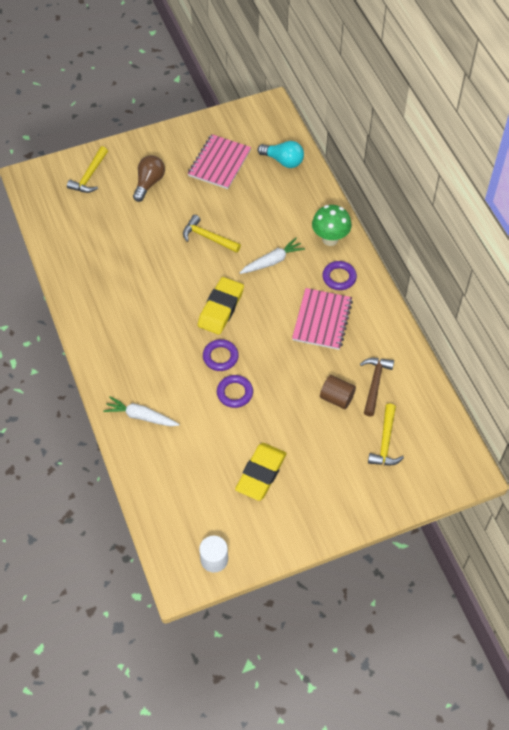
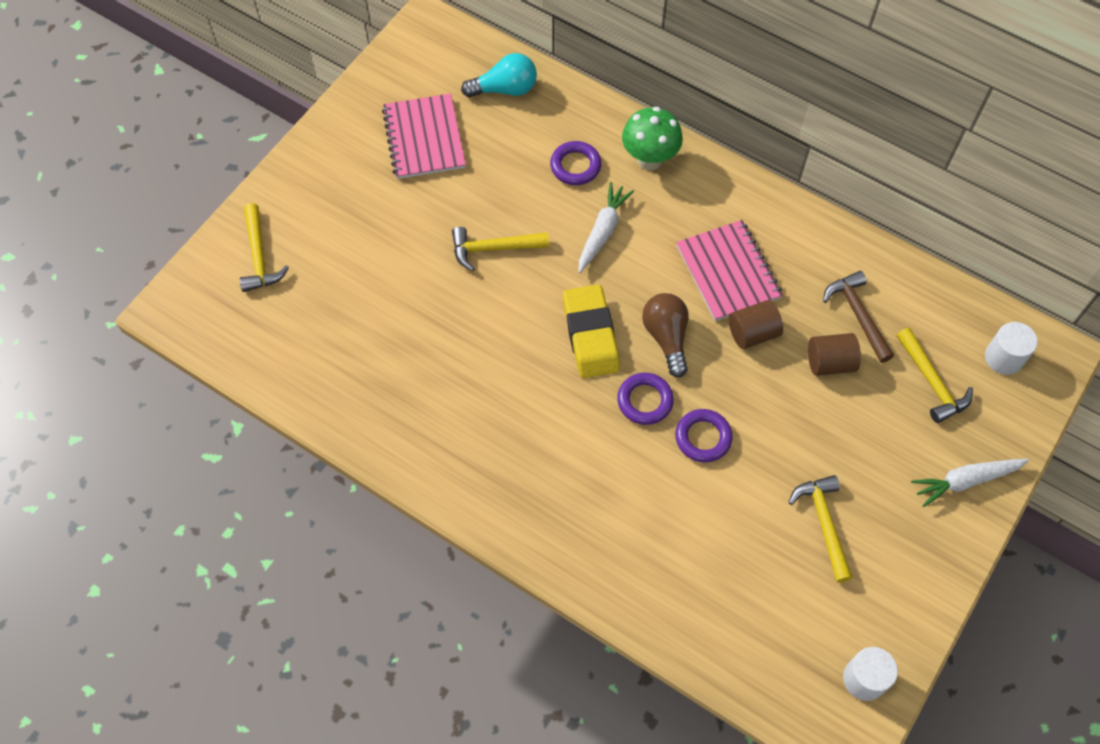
camera: 35 degrees left, 5 degrees up
(141, 416) = (611, 549): white carrot -> white carrot (965, 481)
(149, 183) = (352, 219): brown light bulb -> brown light bulb (666, 337)
(261, 473) = (824, 523): yellow eraser -> yellow hammer
(307, 358) = (752, 333): none -> brown cylinder
(339, 277) = (702, 203): purple ring -> purple ring (575, 166)
(439, 455) = (1003, 358): none -> white cylinder

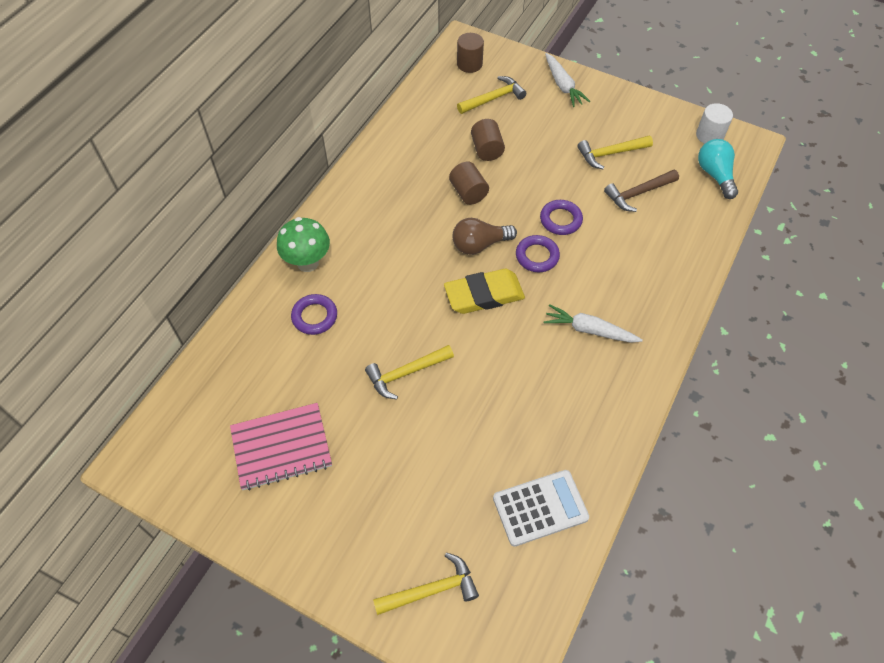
camera: 95 degrees left, 5 degrees down
(320, 359) = (540, 508): none -> white calculator
(494, 248) = (406, 373): yellow hammer -> yellow hammer turned 75 degrees clockwise
(505, 89) = (223, 381): turquoise light bulb -> turquoise light bulb (715, 175)
(602, 231) = (383, 292): white carrot -> white carrot (589, 330)
(728, 272) = (415, 208): pink notebook -> none
(858, 315) = (445, 134): brown hammer -> brown hammer (638, 193)
(1003, 358) = (469, 64): white cylinder -> brown cylinder

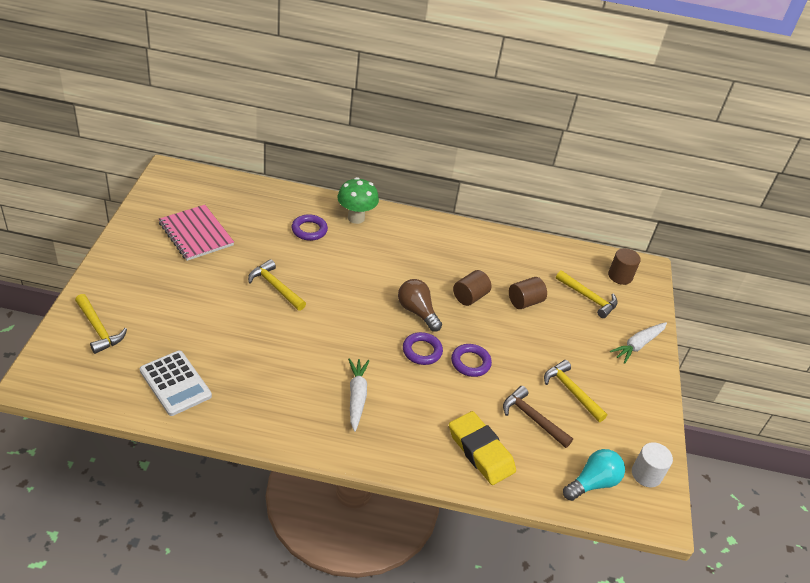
camera: 65 degrees right, 15 degrees down
(484, 295) = (366, 322): yellow eraser -> yellow eraser (480, 451)

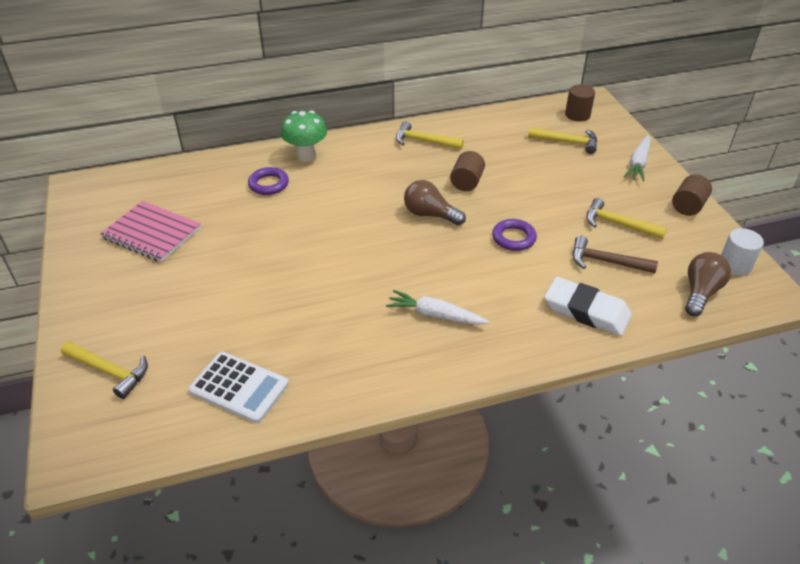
camera: 20 degrees left, 0 degrees up
(275, 287) = (275, 249): yellow hammer -> yellow hammer (424, 141)
(357, 397) = (435, 315): white carrot -> white carrot turned 45 degrees counterclockwise
(422, 351) = (462, 247): purple ring -> none
(480, 451) = (586, 311): yellow eraser -> white eraser
(525, 302) = (517, 167): brown cylinder -> brown cylinder (688, 206)
(592, 483) = (700, 292): turquoise light bulb -> brown light bulb

